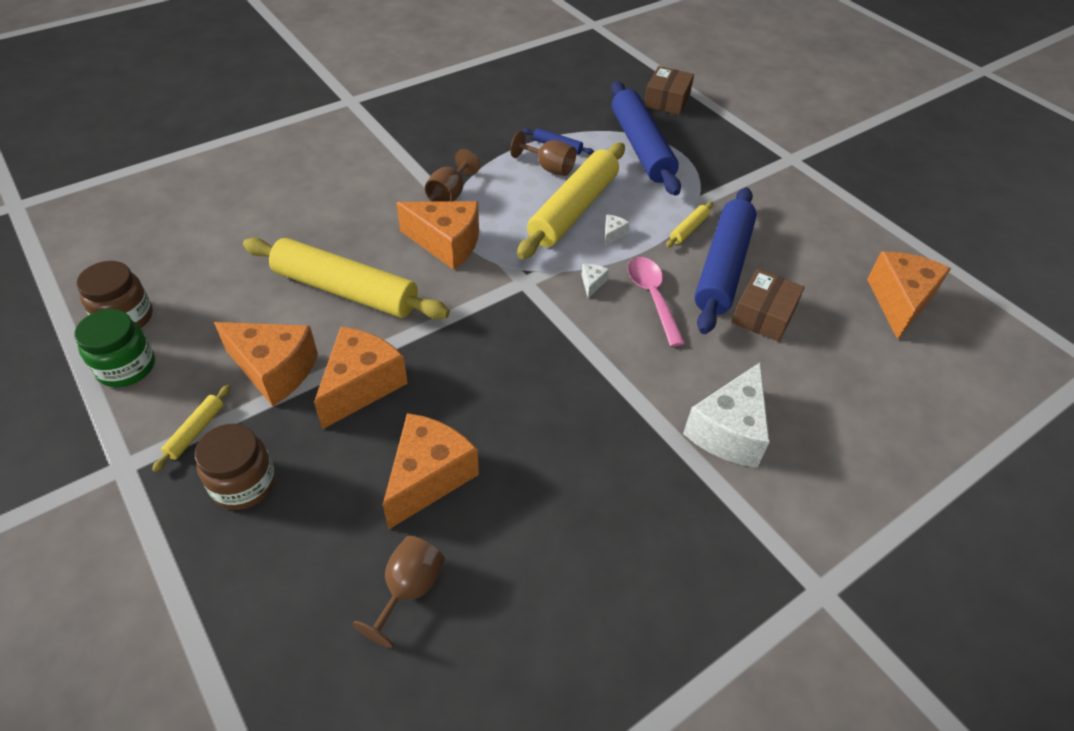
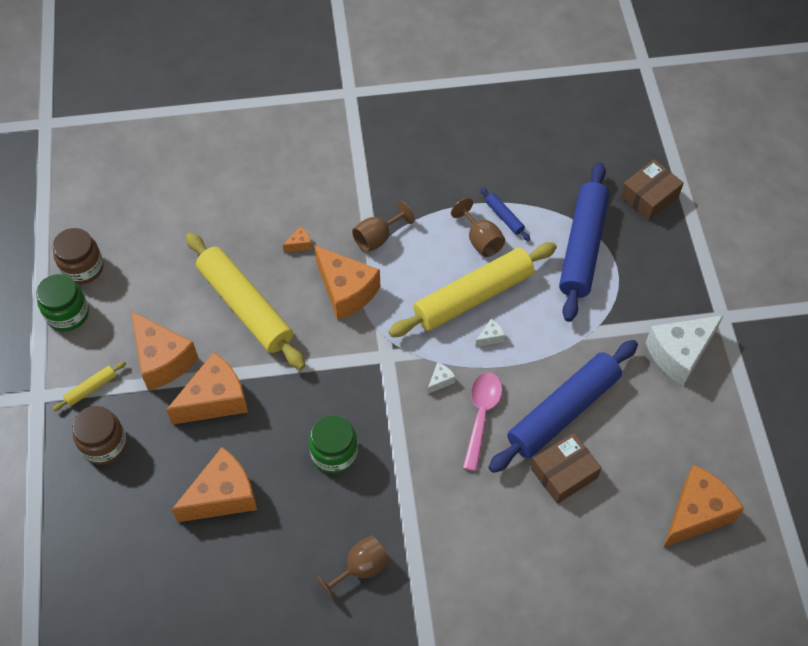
camera: 30 degrees right, 10 degrees up
(373, 222) = (299, 244): none -> orange cheese
(409, 589) = (169, 570): brown goblet -> brown goblet (361, 568)
(529, 385) = (334, 453): none -> green jar
(688, 229) = (561, 359): yellow rolling pin -> none
(728, 431) = (458, 561): white cheese -> white cheese (679, 354)

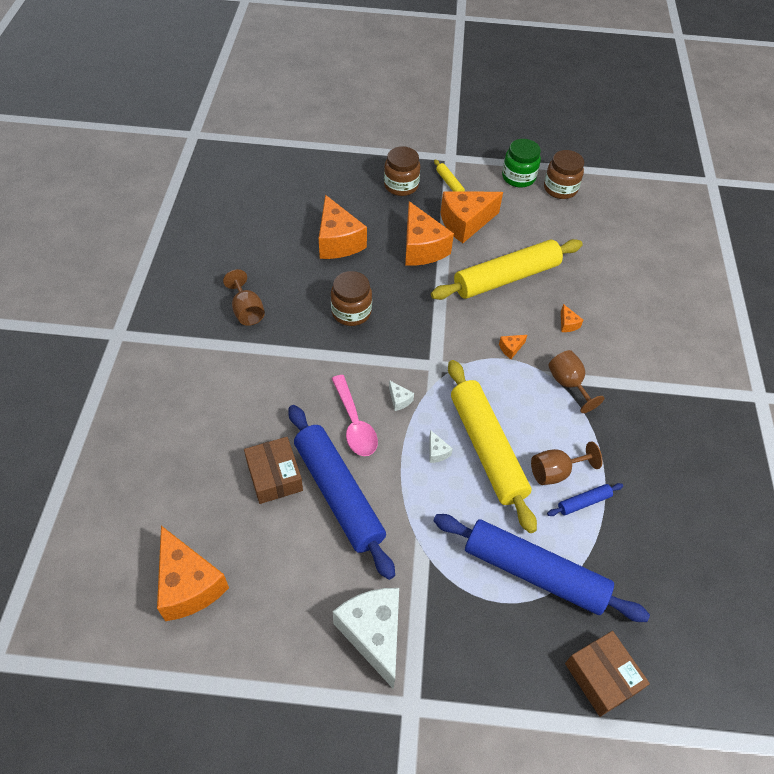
camera: 100 degrees right, 5 degrees down
(334, 453) = (351, 312): green jar -> brown jar
(346, 291) = (511, 348): orange cheese -> orange cheese, size x0.40
(481, 415) = (354, 424): pink spoon -> pink spoon turned 45 degrees clockwise

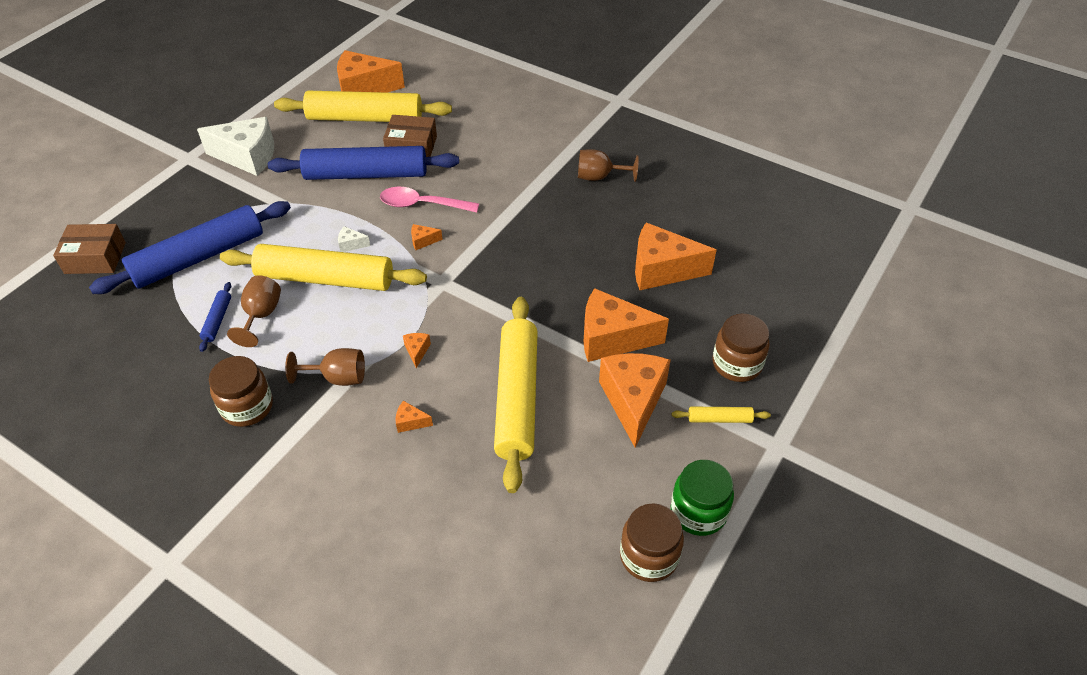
camera: 120 degrees right, 5 degrees down
(246, 549) = (365, 118): none -> yellow rolling pin
(351, 312) = (551, 245): brown jar -> brown jar (247, 407)
(399, 400) = (423, 241): white cheese -> orange cheese

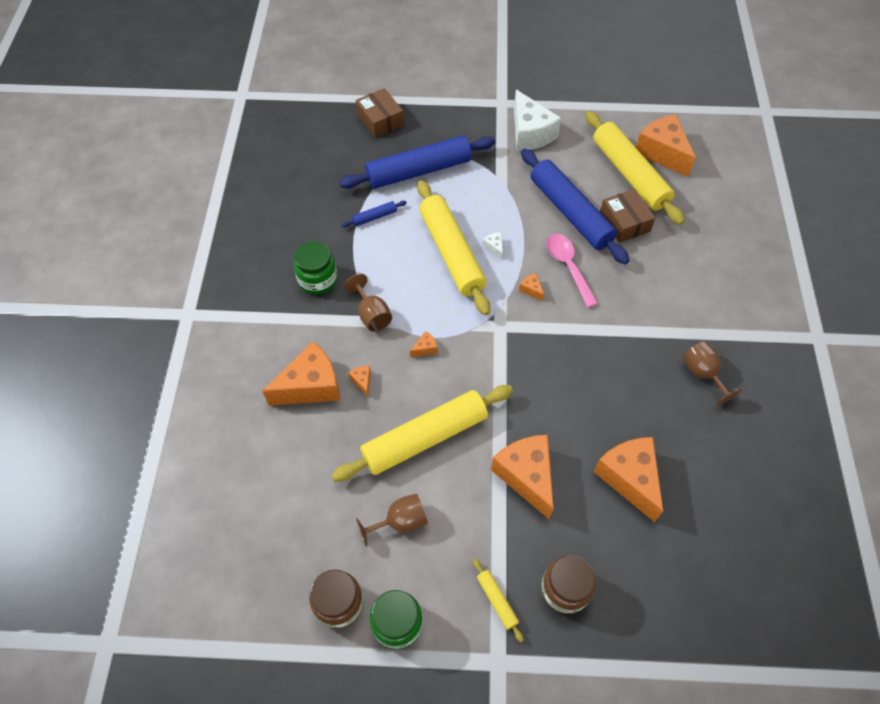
camera: 60 degrees right, 10 degrees up
(199, 257) = (419, 171): blue rolling pin -> blue rolling pin turned 45 degrees counterclockwise
(247, 407) = (318, 279): brown jar -> green jar
(261, 315) = (394, 238): brown goblet -> brown goblet (400, 522)
(633, 401) = (473, 523): orange cheese -> orange cheese (311, 386)

